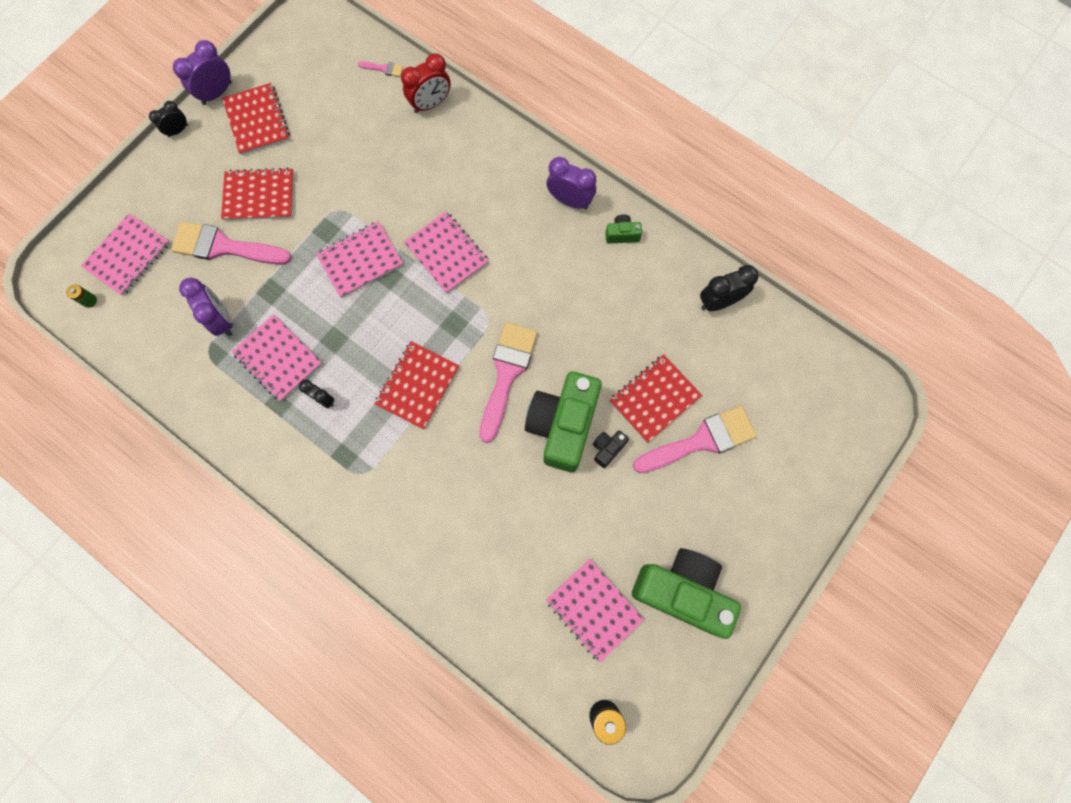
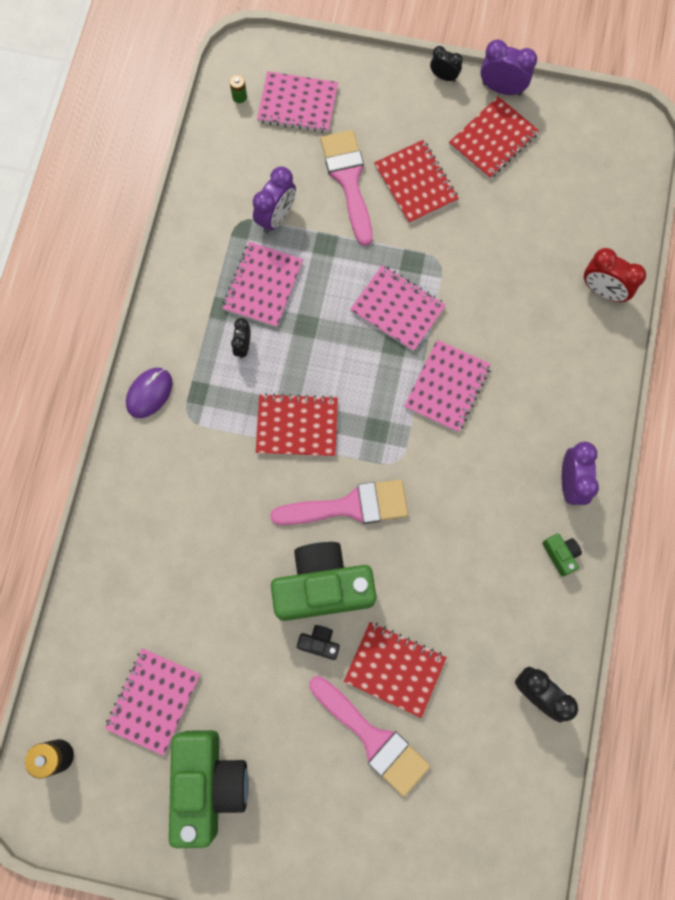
camera: 65 degrees right, 0 degrees up
(322, 498) = (149, 393): none -> purple mouse
(384, 69) = (617, 226): pink brush -> none

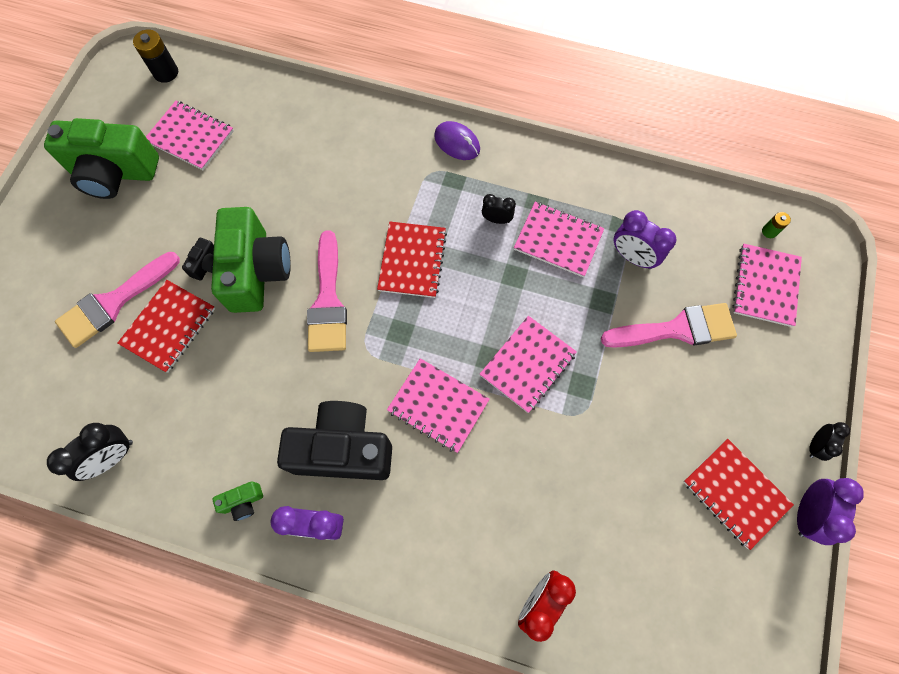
camera: 95 degrees right, 5 degrees down
(415, 183) = (675, 398): red notebook -> none
(499, 469) = (343, 449): none -> black camera

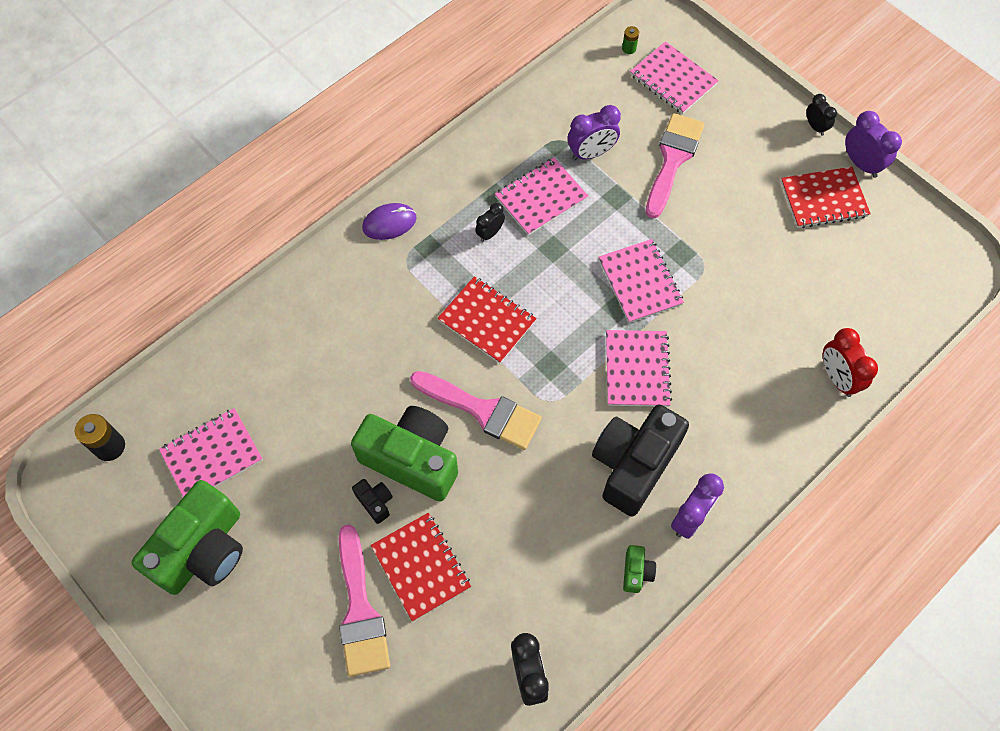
camera: 60 degrees left, 5 degrees down
(438, 406) = (637, 369): pink notebook -> pink notebook turned 60 degrees counterclockwise

